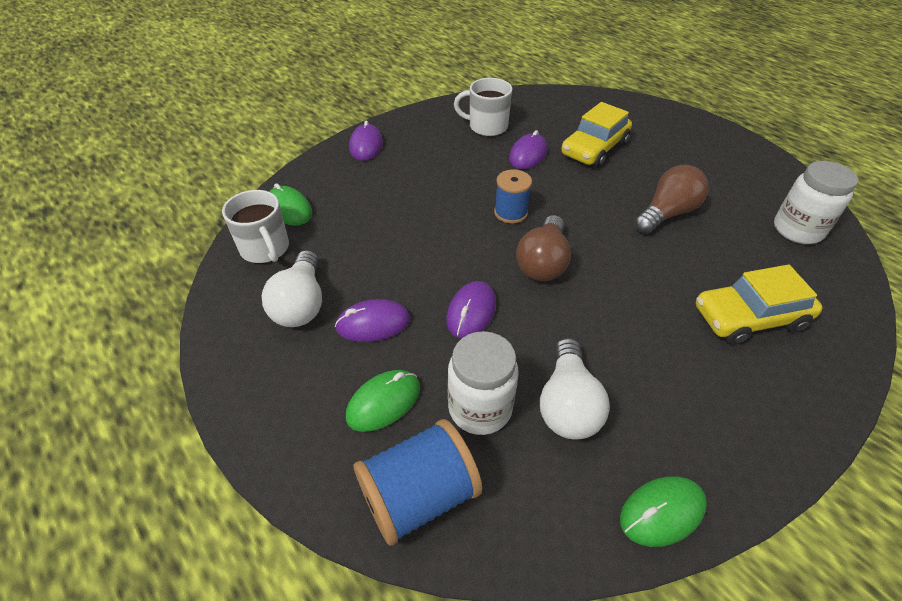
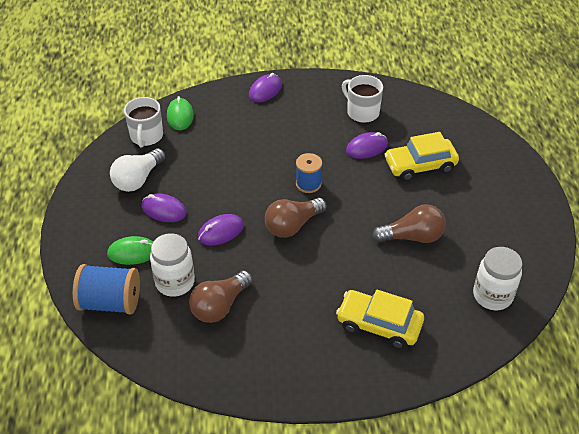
camera: 35 degrees right, 0 degrees up
(567, 404) = (220, 306): white light bulb -> brown light bulb
(662, 512) = (210, 376): green mouse -> none

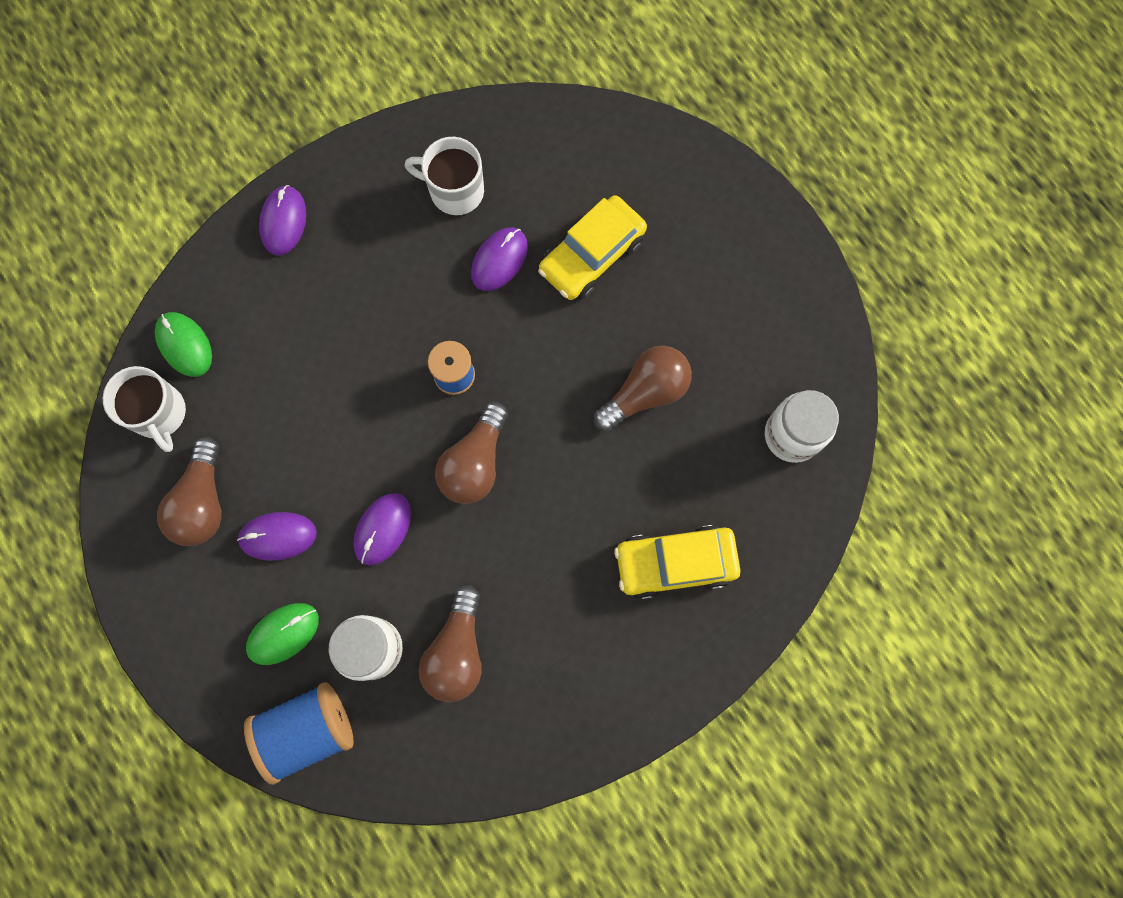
camera: 30 degrees left, 30 degrees up
(138, 179) = (202, 502): white light bulb -> brown light bulb

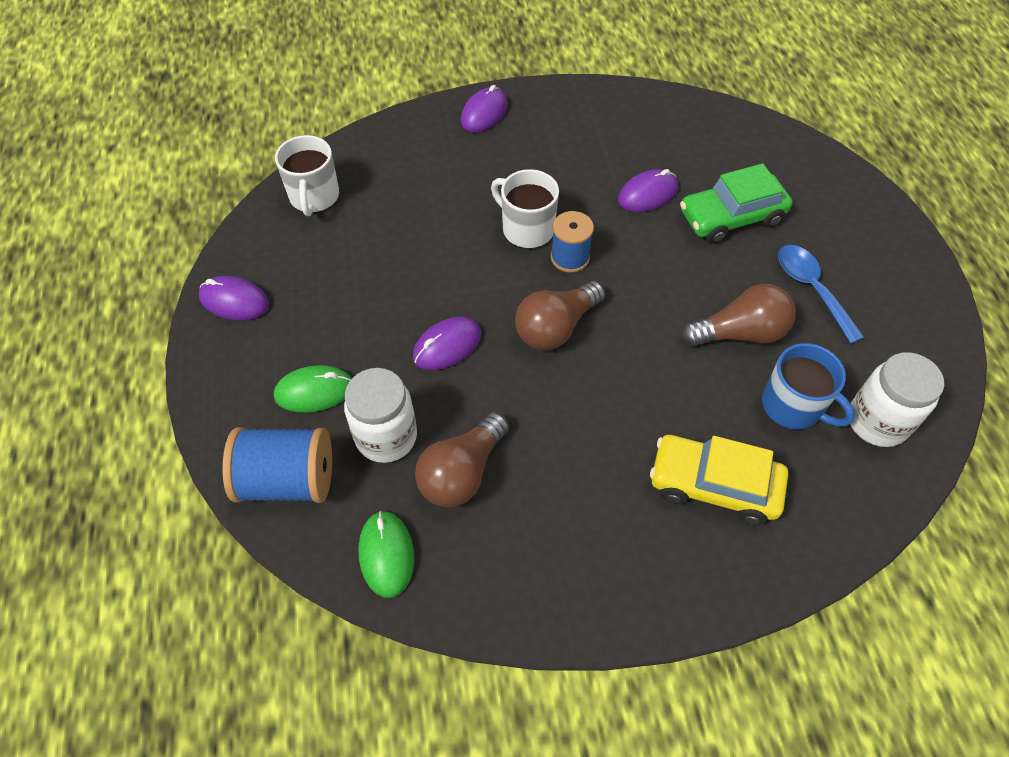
camera: 25 degrees right, 20 degrees down
(184, 345) = (361, 161): green mouse -> green mouse (386, 554)
(202, 502) = (309, 267): brown light bulb -> none
(278, 536) = (355, 316): purple mouse -> purple mouse (234, 301)
(455, 190) = (632, 138): white mug -> white mug (526, 229)
(592, 255) = (731, 217): yellow car -> green car
(694, 311) = (811, 289): none -> blue spoon
(716, 451) = (793, 406): none -> blue mug

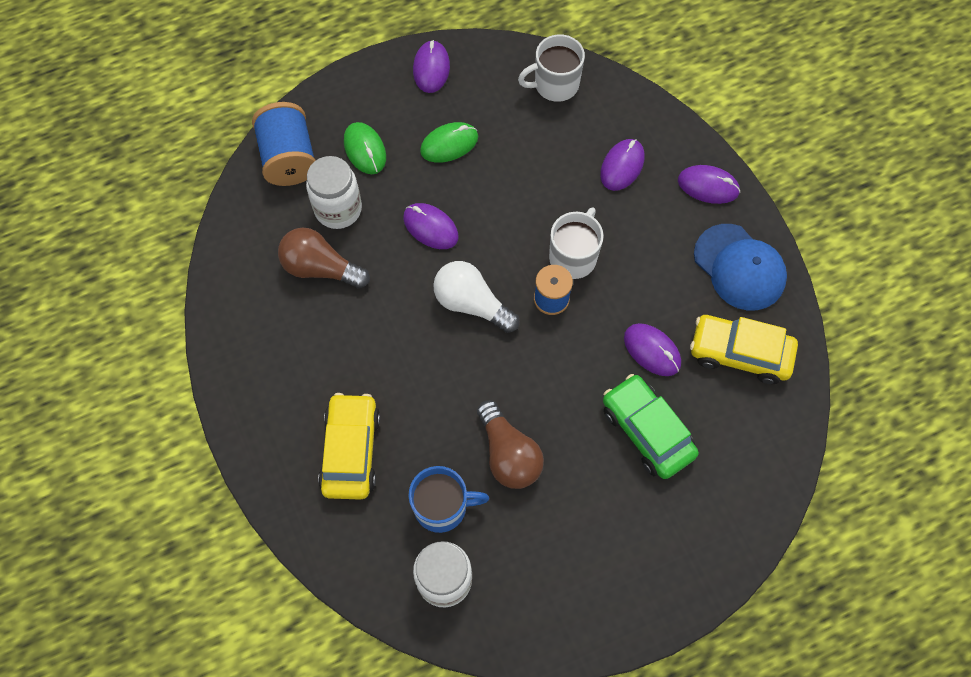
camera: 75 degrees right, 10 degrees up
(386, 554) = (246, 237): green mouse -> green mouse (449, 144)
(436, 168) = (622, 166): none -> purple mouse
(556, 327) = (472, 304): brown light bulb -> white light bulb
(577, 114) = (739, 267): none -> blue cap
(664, 135) = (739, 353): none -> yellow car
(793, 406) = (442, 507): blue mug -> blue mug turned 120 degrees counterclockwise
(811, 289) = (579, 513): blue spoon -> none

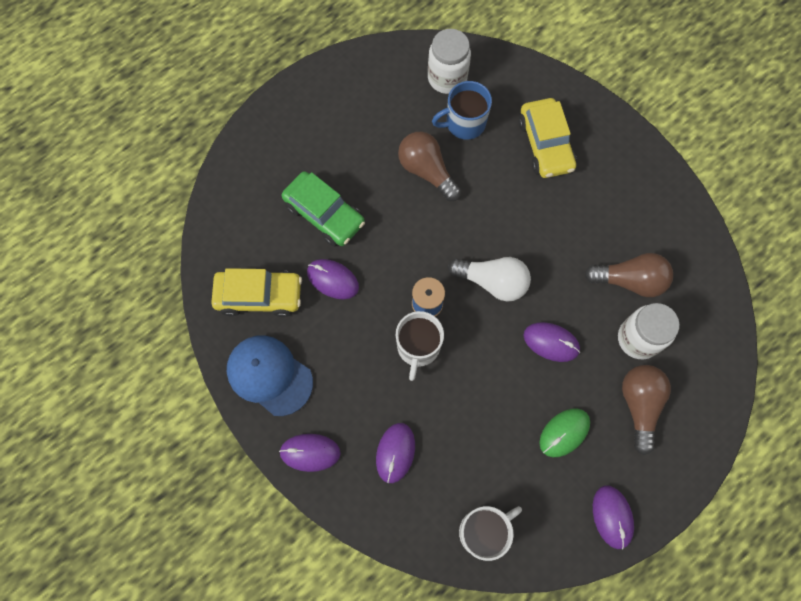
camera: 165 degrees right, 5 degrees up
(289, 158) = (704, 378): blue spool -> none
(365, 150) = (639, 405): green mouse -> brown light bulb

